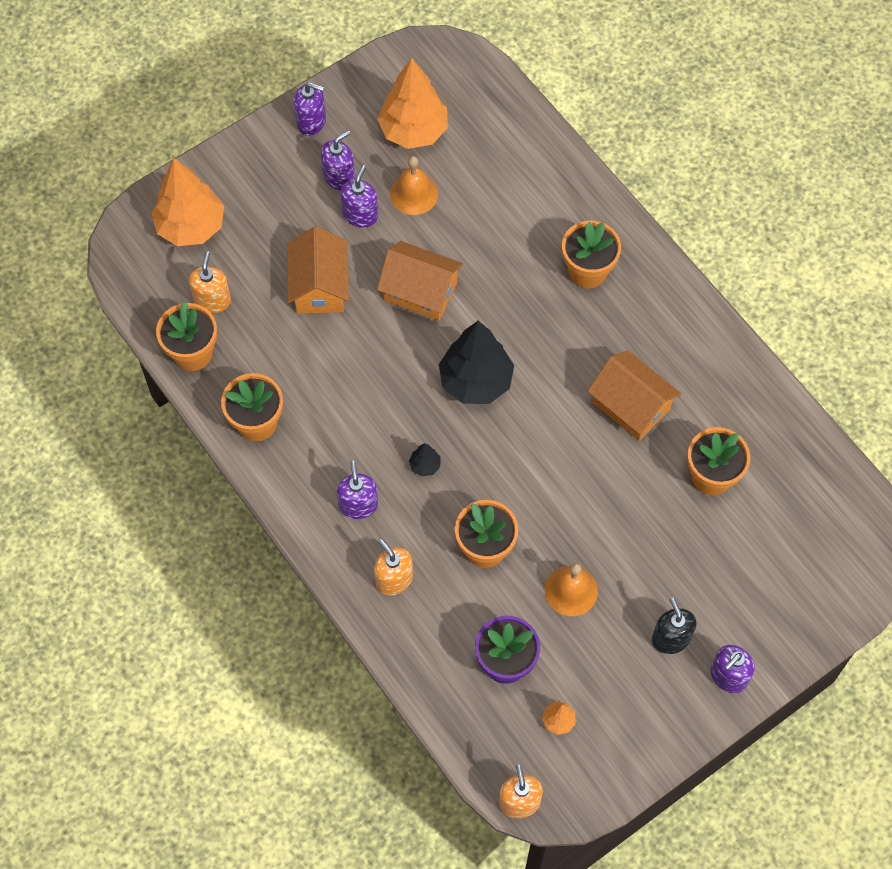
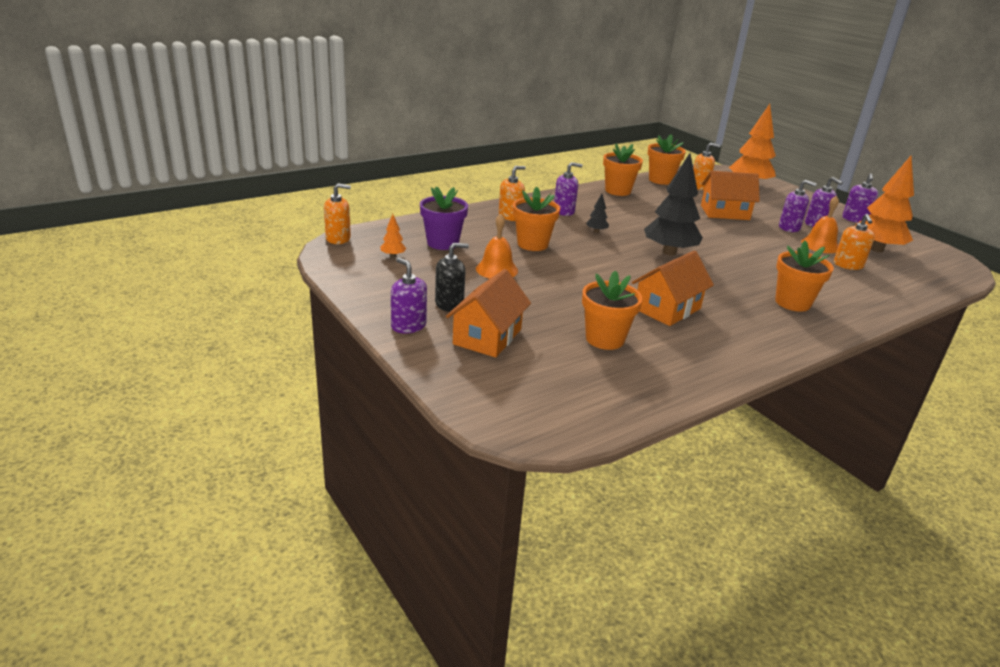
camera: 90 degrees right, 35 degrees down
(420, 291) = (737, 241): orange house -> orange house (487, 337)
(471, 180) = (848, 265): none -> orange soap dispenser

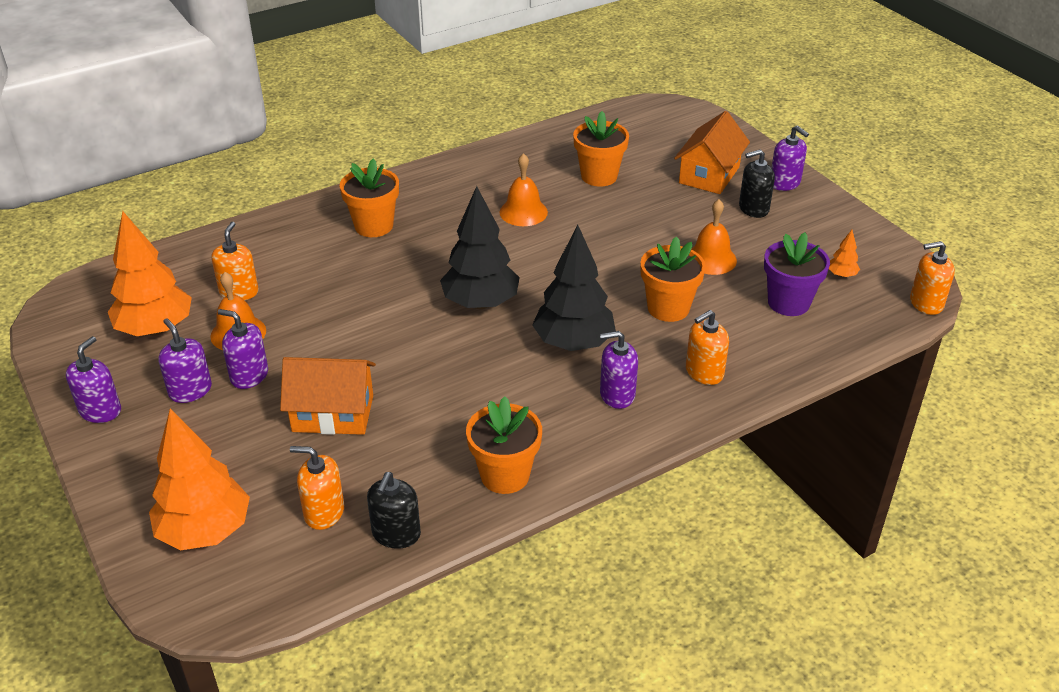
camera: 175 degrees left, 10 degrees up
(596, 231) = (573, 343): black tree -> black tree, size x2.39
(660, 180) = (396, 534): orange flower pot -> black soap dispenser
(667, 309) = (523, 212): orange house -> orange bell

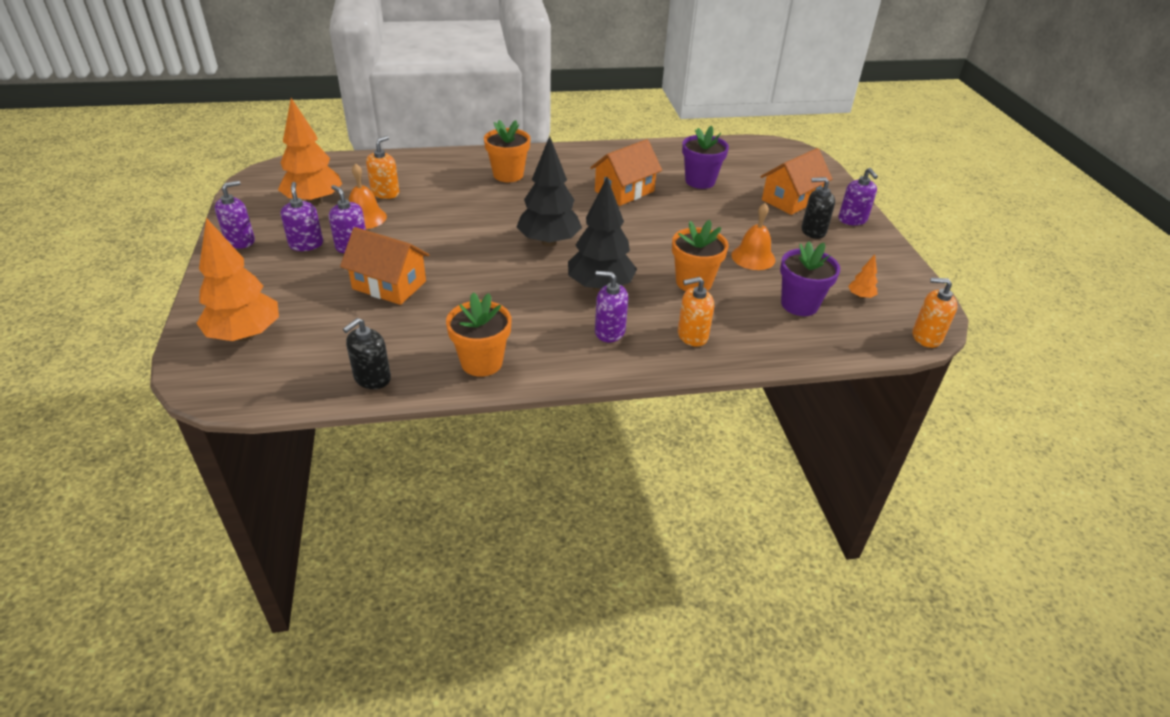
camera: 20 degrees right, 0 degrees up
(324, 512) = (333, 347): orange soap dispenser -> none
(523, 212) = (624, 191): orange bell -> orange house
(599, 176) = (700, 181): orange flower pot -> purple flower pot

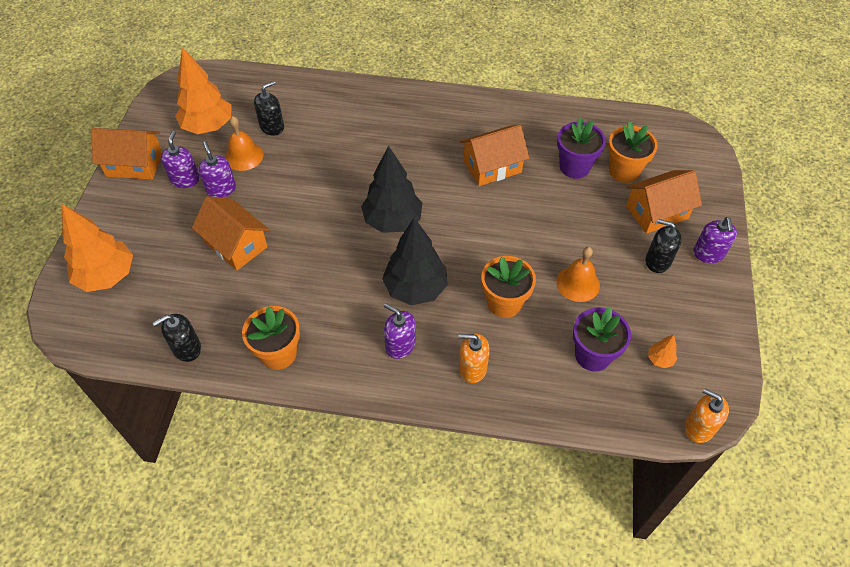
camera: 20 degrees right, 15 degrees up
(240, 241) = (134, 164): purple soap dispenser -> orange house
(385, 193) = (272, 127): orange soap dispenser -> black soap dispenser
(508, 175) = (390, 123): orange flower pot -> orange flower pot (624, 171)

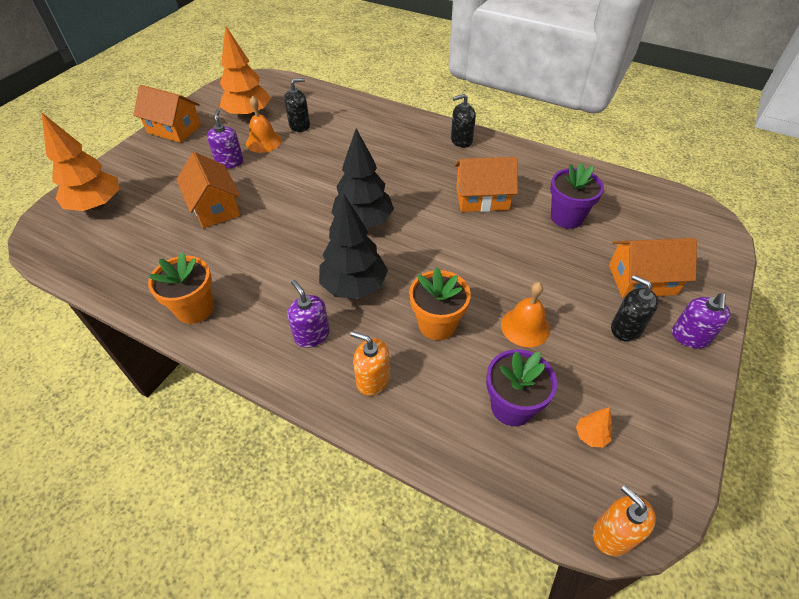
camera: 20 degrees right, 5 degrees down
(185, 180) = (205, 148): purple soap dispenser -> none
(187, 348) = (120, 281): black soap dispenser -> black soap dispenser (461, 140)
(624, 171) = (619, 232): orange flower pot -> none

